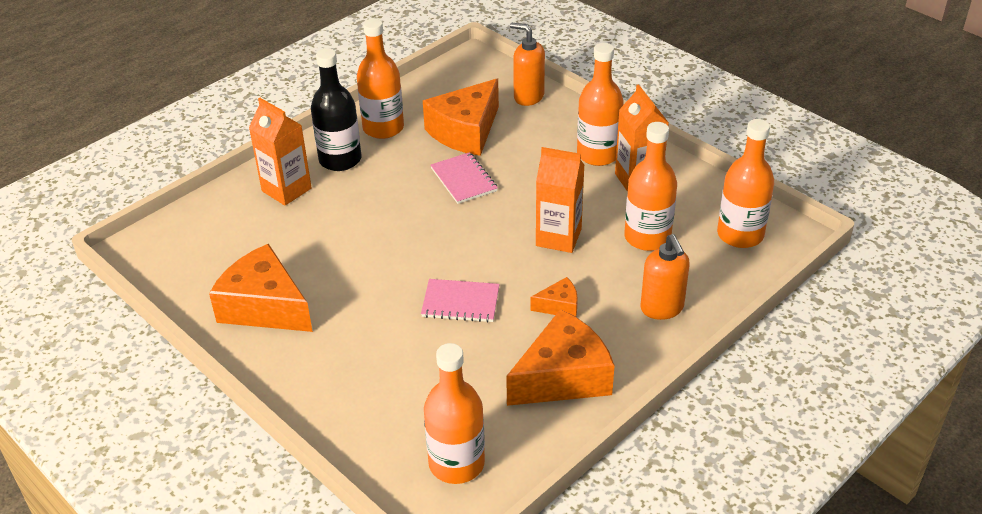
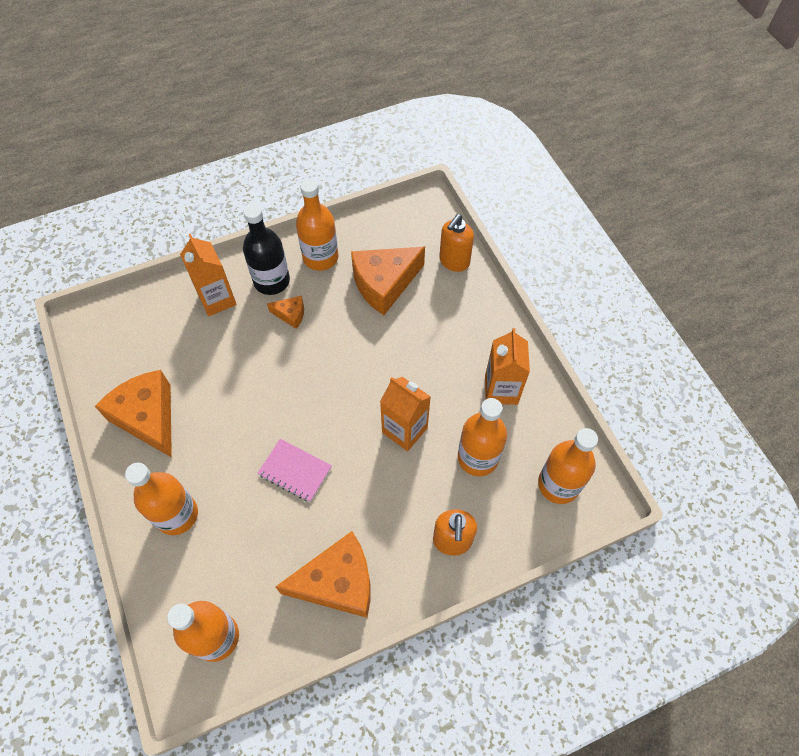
camera: 20 degrees right, 20 degrees up
(464, 180) = (358, 338): pink notebook -> none
(528, 96) = (454, 261): orange soap dispenser -> orange soap dispenser turned 105 degrees counterclockwise
(559, 306) = (370, 505): orange cheese -> orange cheese (291, 314)
(598, 154) = (481, 348): orange bottle -> orange bottle (177, 514)

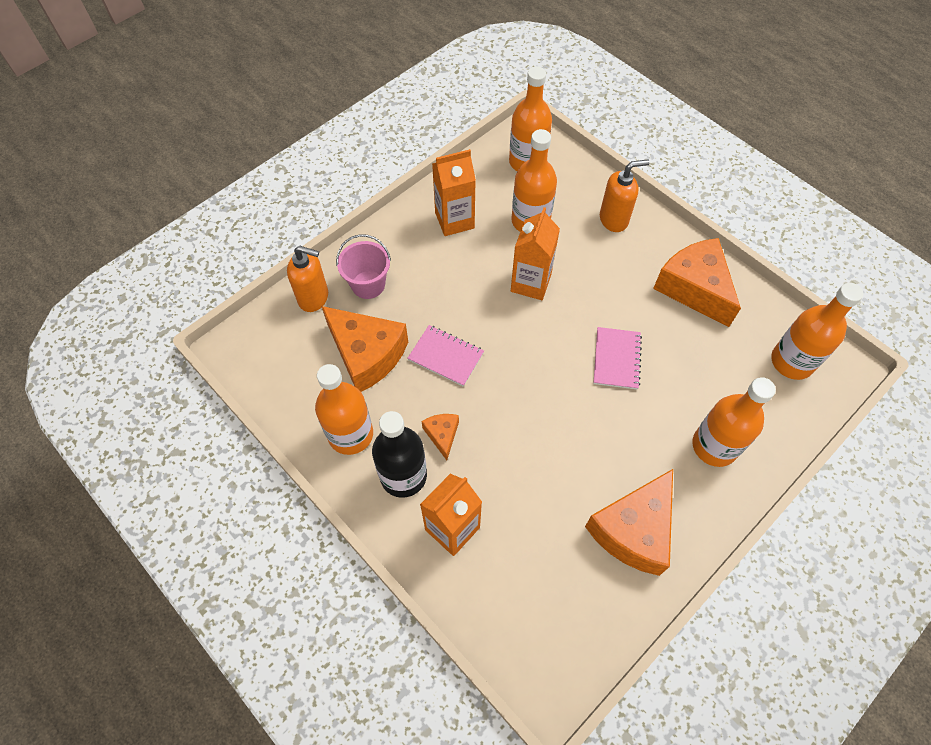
camera: 110 degrees left, 0 degrees up
(358, 338) = (446, 356): none -> pink notebook
(453, 302) = (368, 284): none -> pink bucket

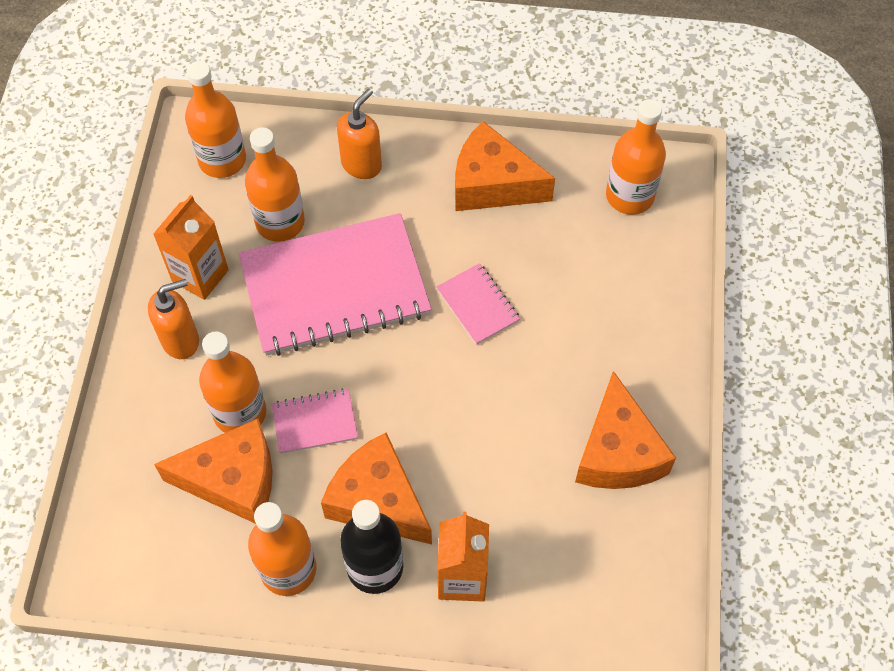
camera: 40 degrees left, 0 degrees up
(314, 298) = (122, 464): orange soap dispenser -> orange soap dispenser (181, 340)
(368, 284) = (168, 408): pink bucket -> none
(442, 435) = (378, 500): orange cheese -> orange cheese, size x2.12
(531, 283) = (335, 287): orange carton -> pink notebook
(714, 446) = (625, 323): orange bottle -> orange bottle (240, 412)

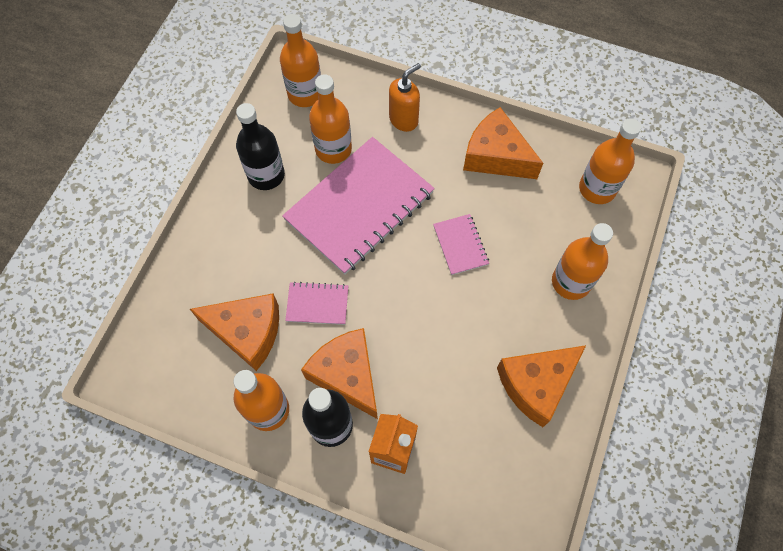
camera: 15 degrees right, 5 degrees up
(181, 340) = (239, 219): orange soap dispenser -> none
(200, 275) = (266, 175): orange carton -> black bottle
(240, 412) = (266, 283): orange bottle -> orange bottle (571, 282)
(335, 287) = (359, 206): pink notebook -> pink notebook turned 45 degrees counterclockwise
(617, 452) = (536, 384): orange cheese -> orange cheese turned 45 degrees clockwise

